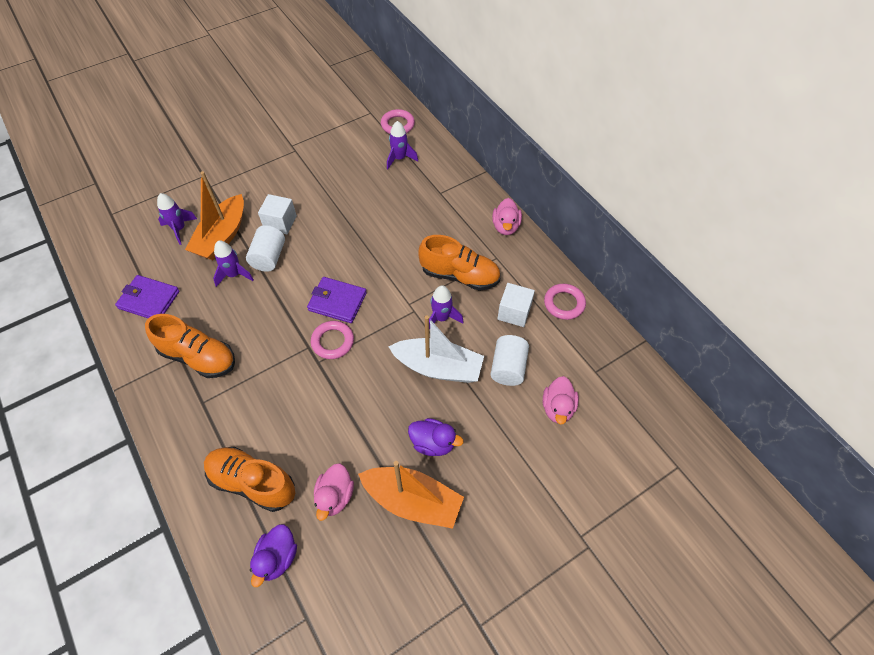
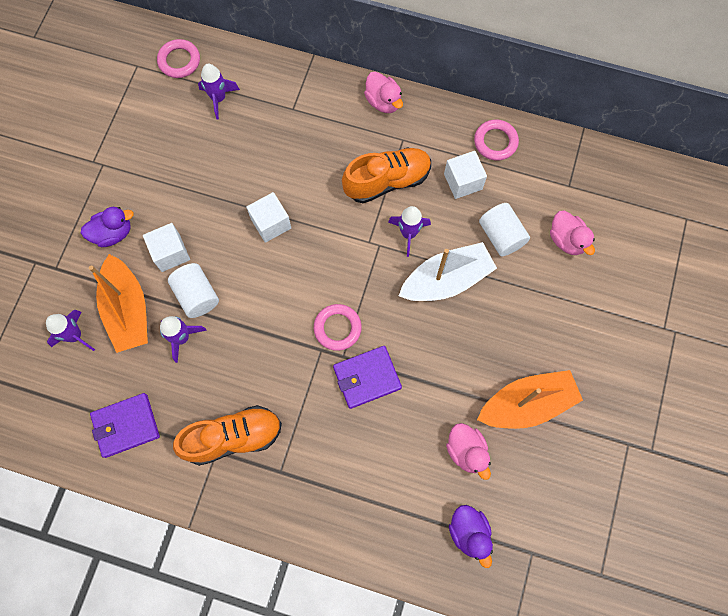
camera: 40 degrees left, 15 degrees up
(252, 482) = (392, 497): orange shoe -> none
(337, 301) = (304, 288): purple wallet -> purple wallet (367, 377)
(357, 248) = (271, 223): none -> white cube
(433, 443) = (500, 346): purple duck -> purple duck (113, 233)

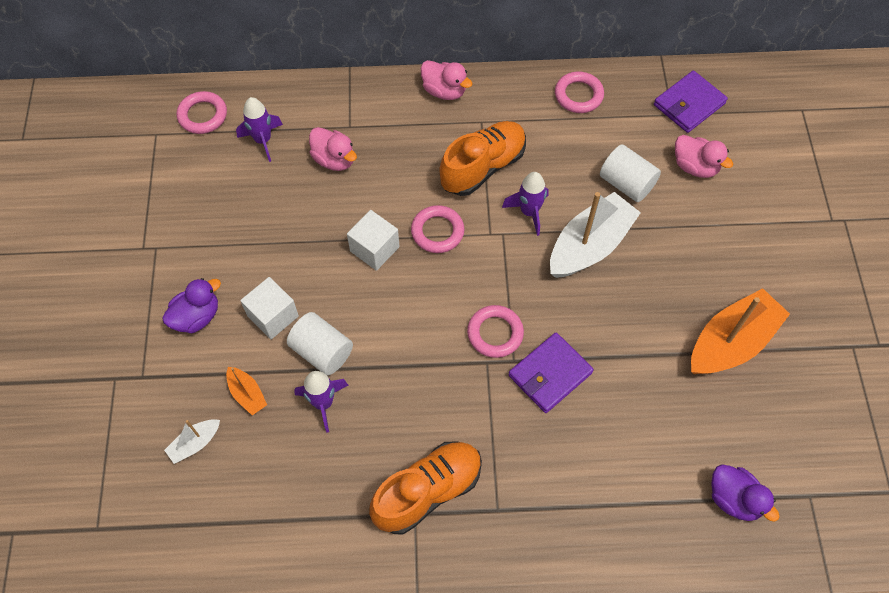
camera: 20 degrees left, 10 degrees down
(75, 336) = (195, 443): purple rocket -> white boat
(126, 425) = (296, 523): purple wallet -> purple wallet (689, 104)
(127, 310) = (247, 394): orange boat -> orange boat, size x0.47
(327, 225) = (437, 231): none -> pink ring
(463, 181) = (562, 143): white cube -> none
(466, 451) = (691, 413): pink duck -> pink duck (334, 159)

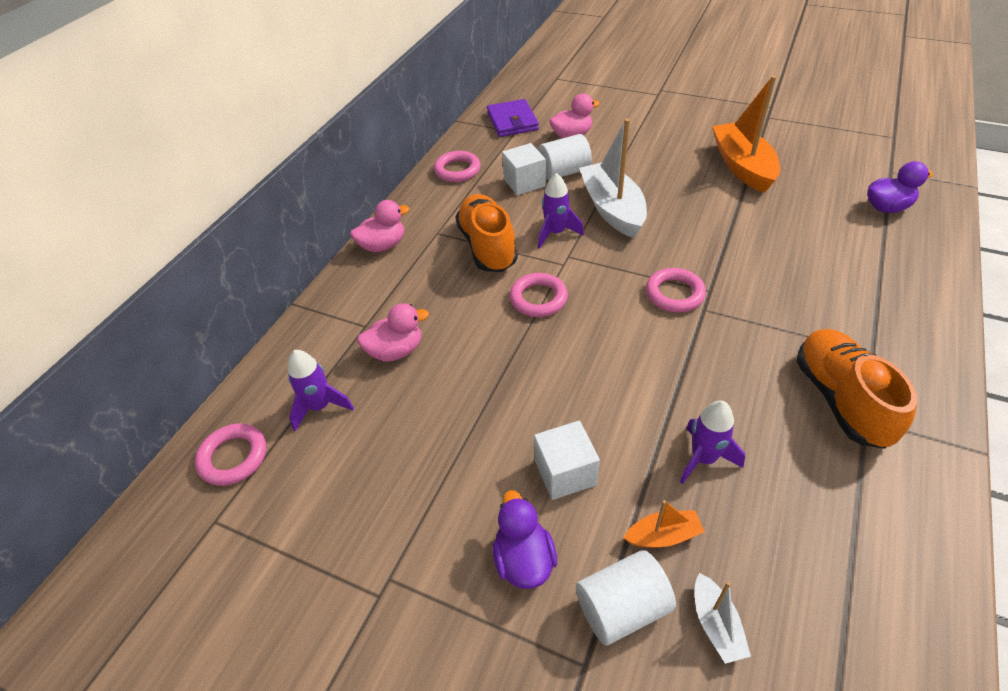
camera: 60 degrees left, 15 degrees down
(322, 351) = (635, 438): white cylinder -> white cylinder (622, 607)
(374, 249) = (529, 352): white cube -> white cube (524, 182)
(550, 374) = (733, 272): purple wallet -> none

